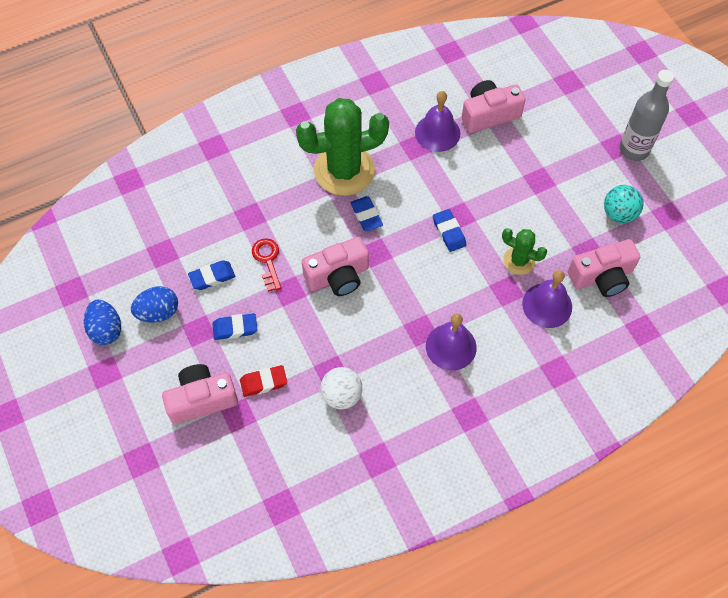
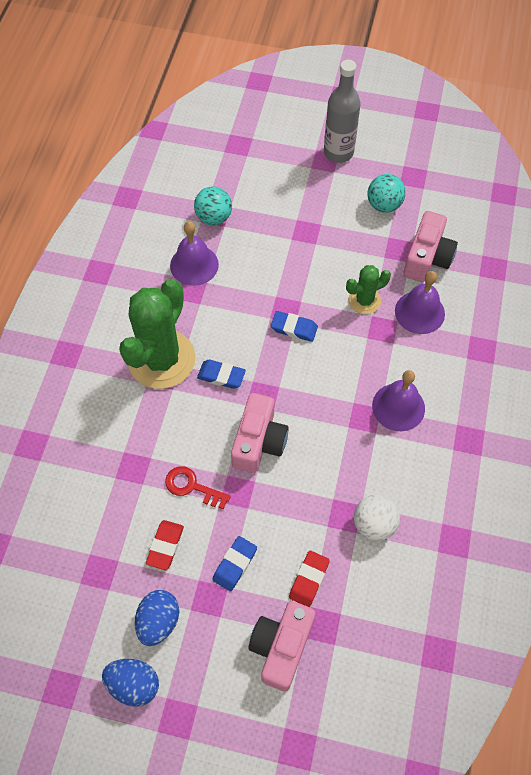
camera: 50 degrees left, 0 degrees up
(212, 277) = (165, 546): blue eraser -> red eraser
(489, 115) = (214, 217): pink camera -> turquoise ball

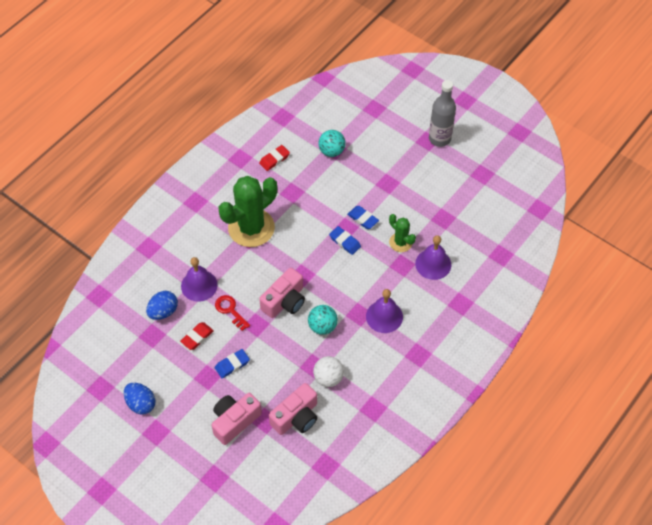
camera: 25 degrees right, 5 degrees down
(158, 621) = (172, 376): blue egg -> blue egg (163, 311)
(194, 265) = (302, 177): purple bell -> purple bell (199, 285)
(221, 376) = (283, 253): blue eraser -> blue eraser (362, 219)
(309, 579) = (271, 392): red eraser -> red eraser (274, 159)
(364, 300) = (400, 242): green cactus -> green cactus turned 45 degrees clockwise
(384, 205) = (450, 185): turquoise ball -> turquoise ball (322, 326)
(427, 258) = (459, 231): pink camera -> pink camera (296, 417)

